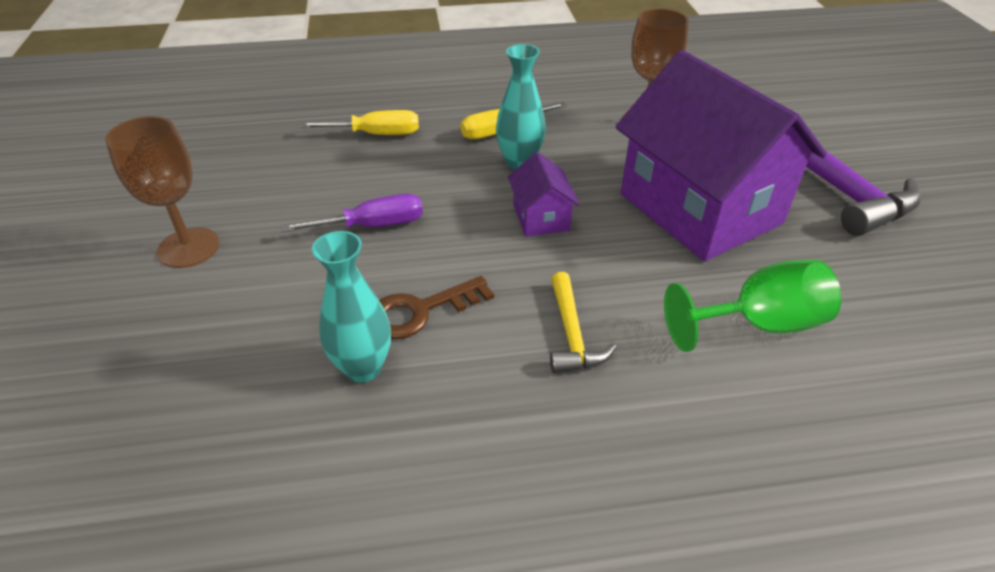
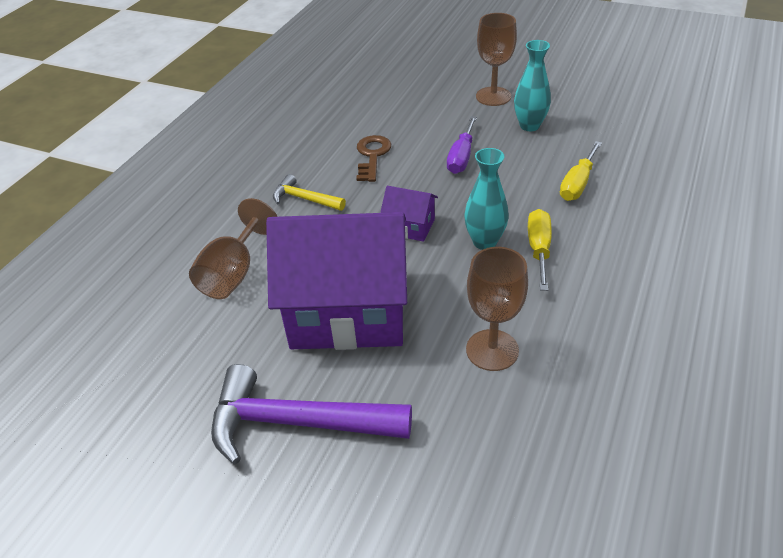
camera: 125 degrees right, 0 degrees up
(363, 367) = (353, 131): turquoise vase -> turquoise vase (529, 126)
(758, 324) = (234, 273): green goblet -> brown goblet

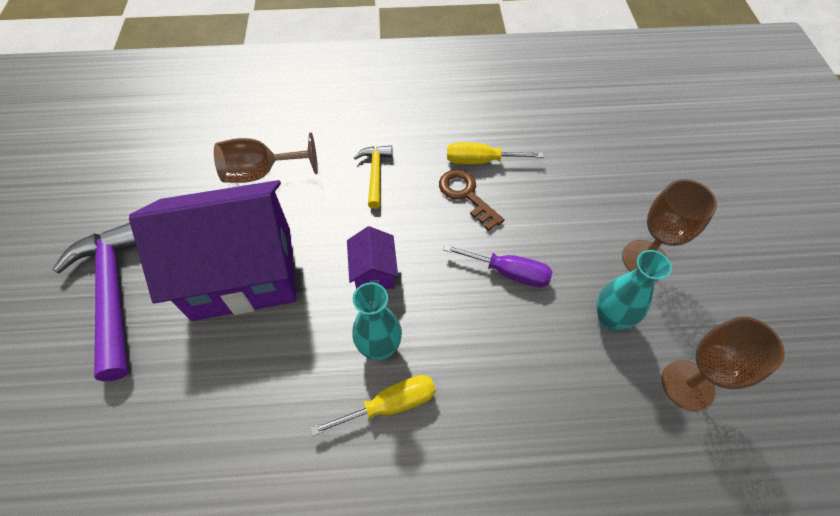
camera: 60 degrees right, 15 degrees up
(348, 311) = (243, 272): purple house -> purple house turned 75 degrees counterclockwise
(372, 156) = (466, 195): brown key -> brown key turned 105 degrees counterclockwise
(461, 157) = (508, 272): purple screwdriver -> purple screwdriver turned 150 degrees counterclockwise
(492, 350) = (229, 411): brown goblet -> brown goblet (687, 385)
(577, 184) = (526, 409): yellow screwdriver -> yellow screwdriver (481, 161)

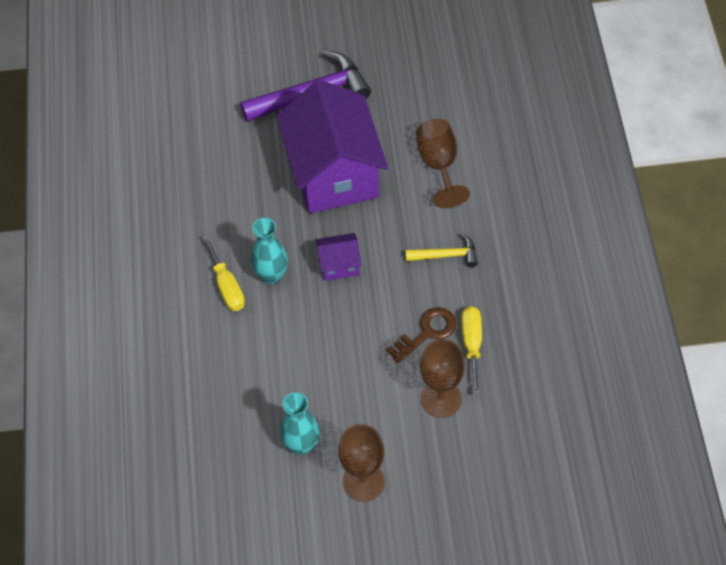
camera: 90 degrees right, 0 degrees up
(508, 272) = (343, 367): purple screwdriver -> none
(687, 385) = (243, 496): brown goblet -> brown goblet (441, 399)

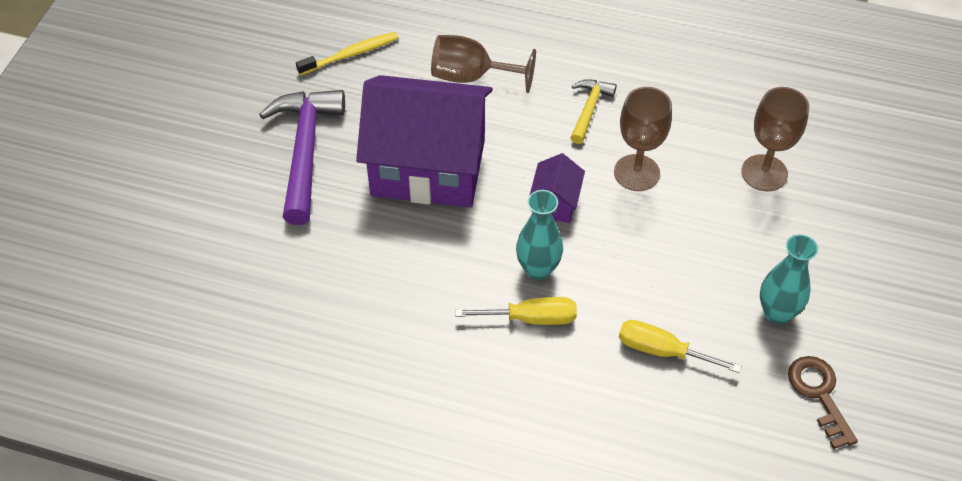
camera: 70 degrees left, 5 degrees down
(363, 481) = (842, 271): brown goblet -> brown goblet (636, 173)
(420, 81) = (350, 54): none -> yellow toothbrush
(427, 332) = (678, 157): brown key -> brown key (819, 394)
(472, 345) = (709, 126): yellow screwdriver -> yellow screwdriver (662, 351)

